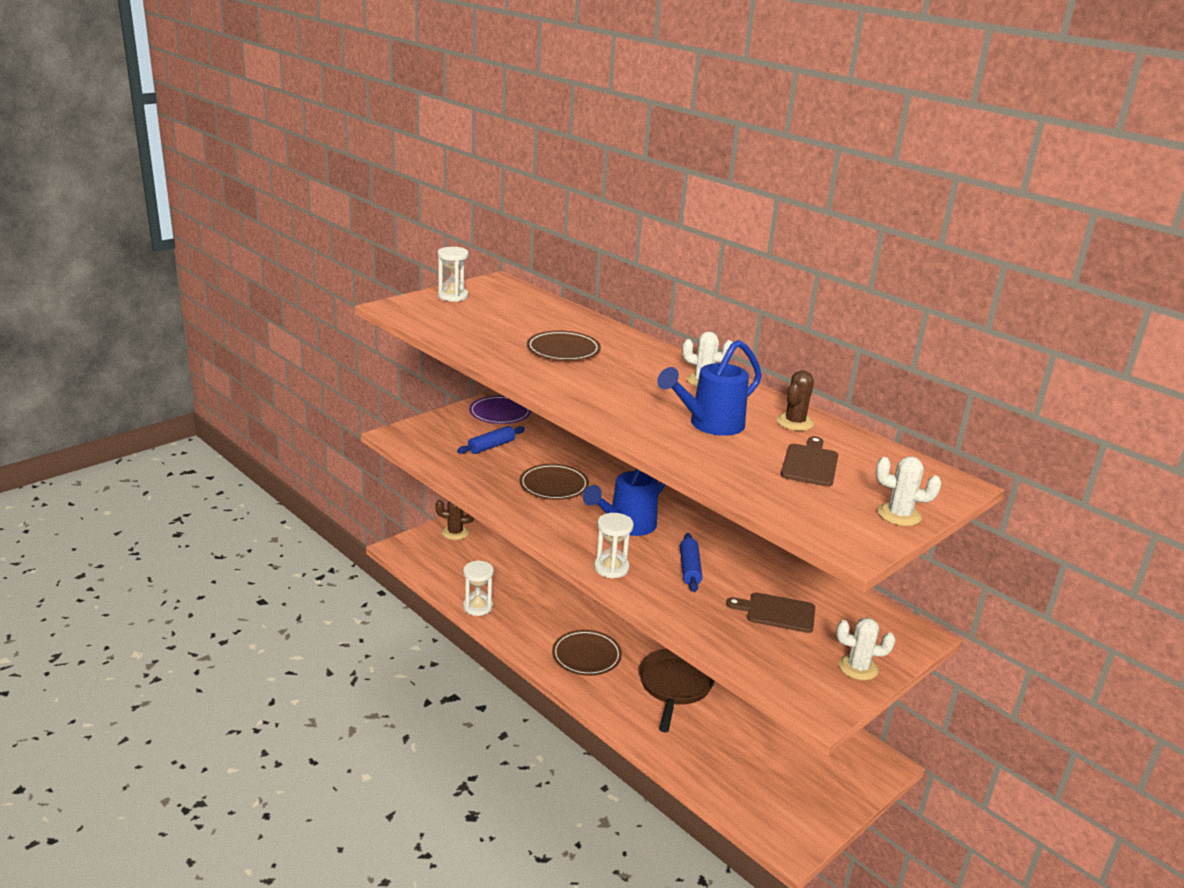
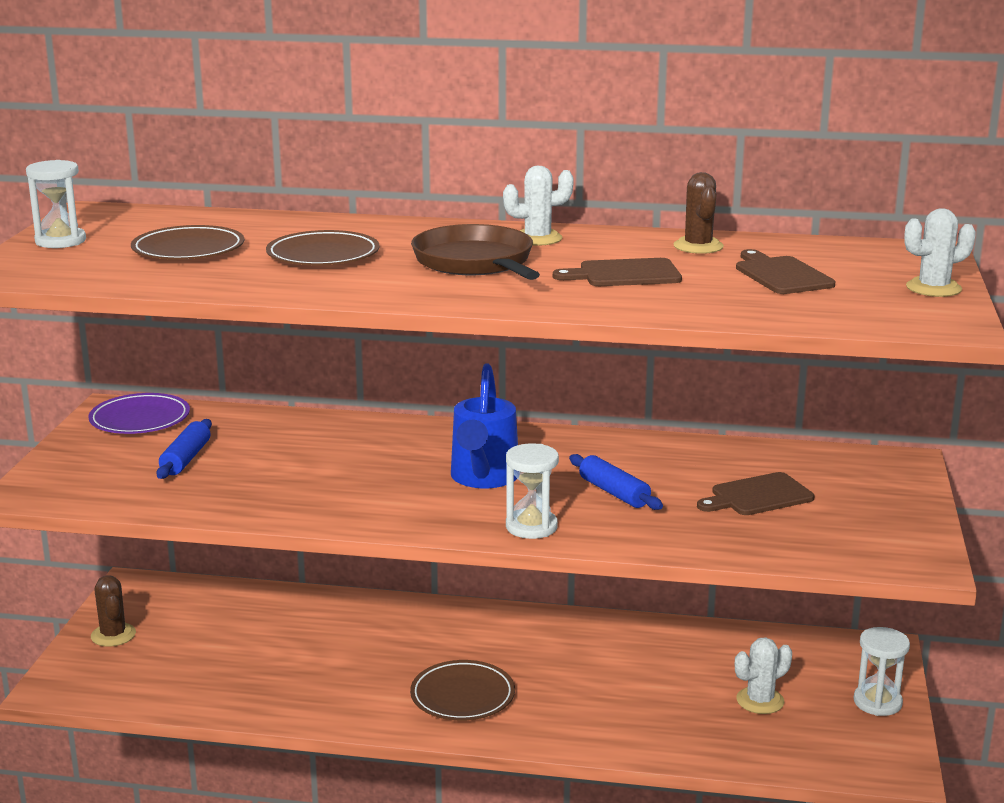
camera: 35 degrees left, 5 degrees down
(455, 533) = (113, 635): brown cactus -> brown cactus turned 75 degrees counterclockwise
(478, 607) = (257, 706): white hourglass -> white hourglass (877, 702)
(554, 486) = (333, 471): brown plate -> brown plate (188, 250)
(675, 686) = (598, 678): brown pan -> brown pan (476, 262)
(709, 425) = (624, 274): blue watering can -> brown cutting board
(858, 667) = (898, 511): white cactus -> white cactus (760, 701)

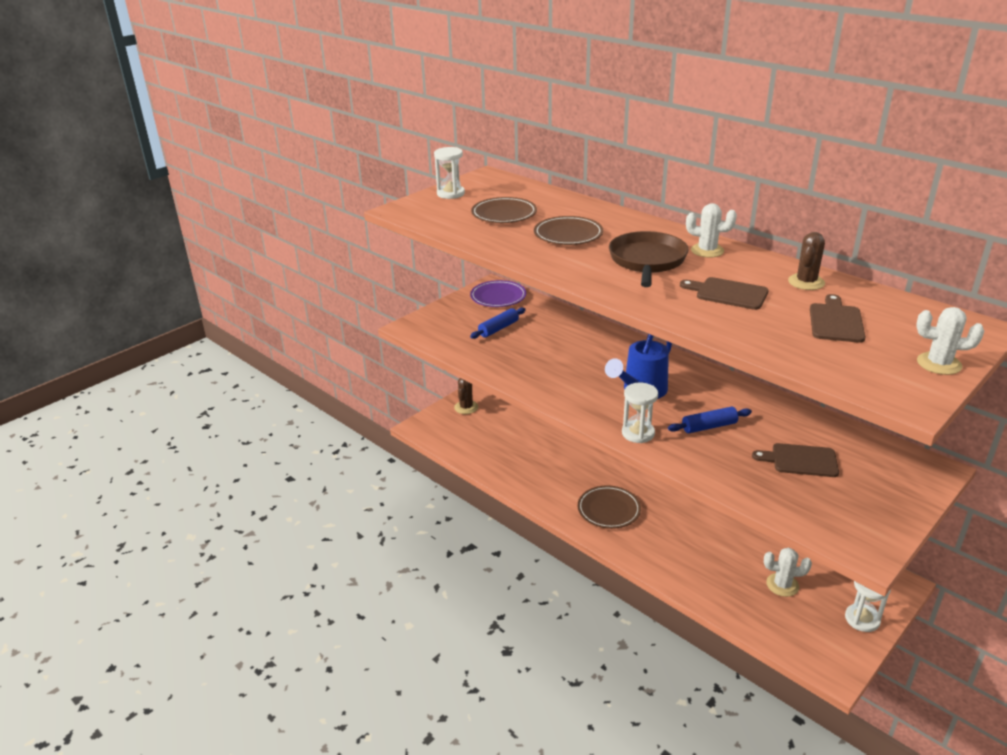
camera: 35 degrees right, 10 degrees up
(614, 493) = (709, 426): blue rolling pin -> blue rolling pin turned 75 degrees clockwise

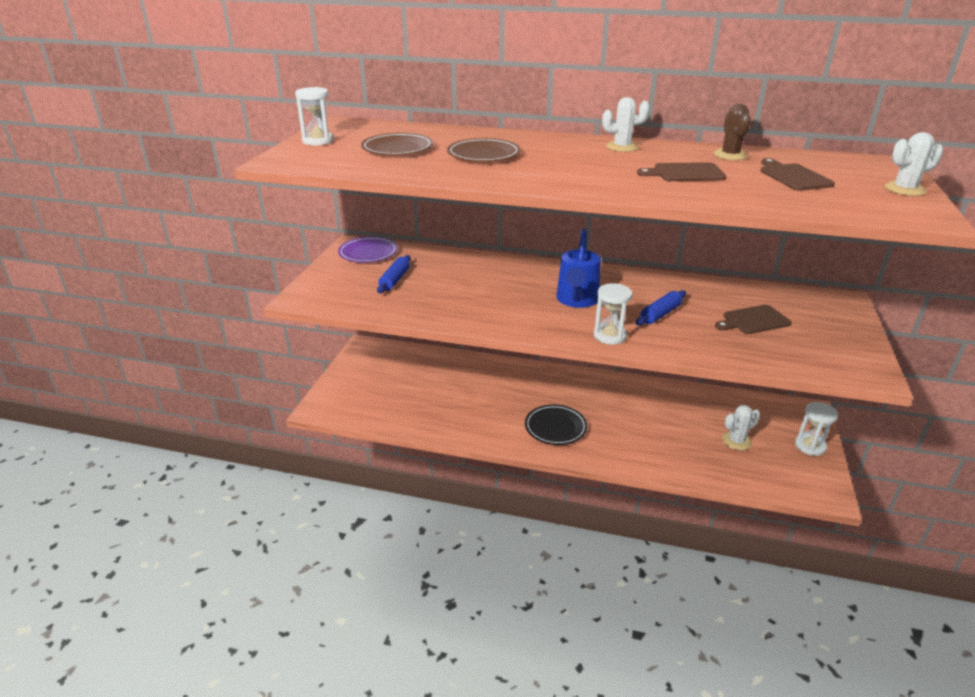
camera: 30 degrees left, 0 degrees up
(466, 407) = (353, 377): brown cactus -> none
(608, 510) = (555, 427): brown plate -> black plate
(647, 261) = (584, 162): brown pan -> none

